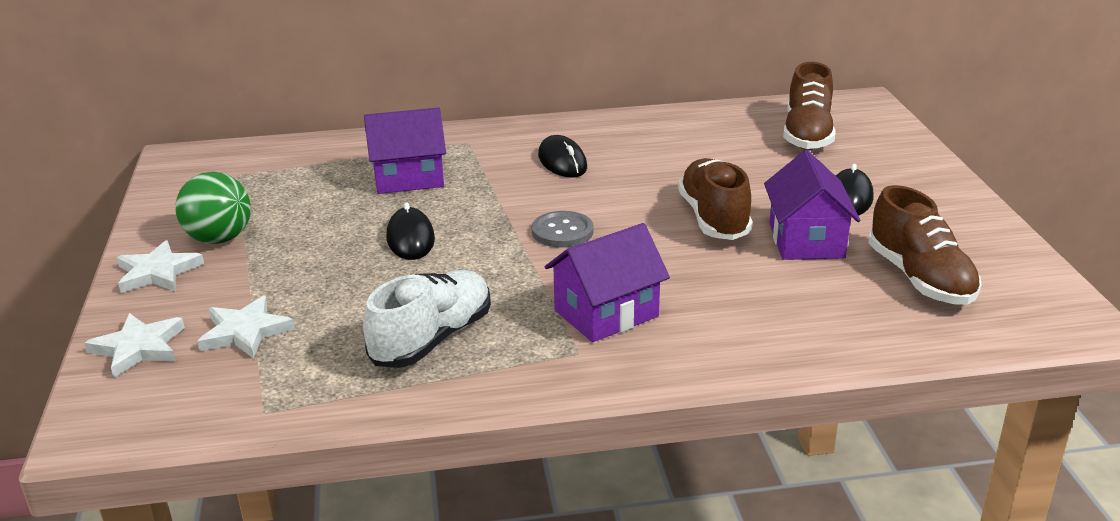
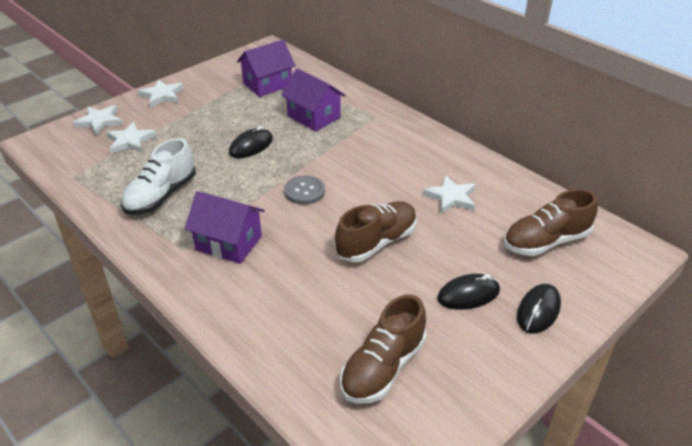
camera: 55 degrees right, 10 degrees up
(219, 239) = (203, 95): green ball -> none
(432, 339) = (161, 196): white shoe -> white shoe turned 120 degrees clockwise
(562, 162) = (387, 157): black mouse -> black mouse (538, 311)
(683, 153) = (451, 197): none -> white star
(806, 240) = (386, 294): purple house -> purple house (267, 84)

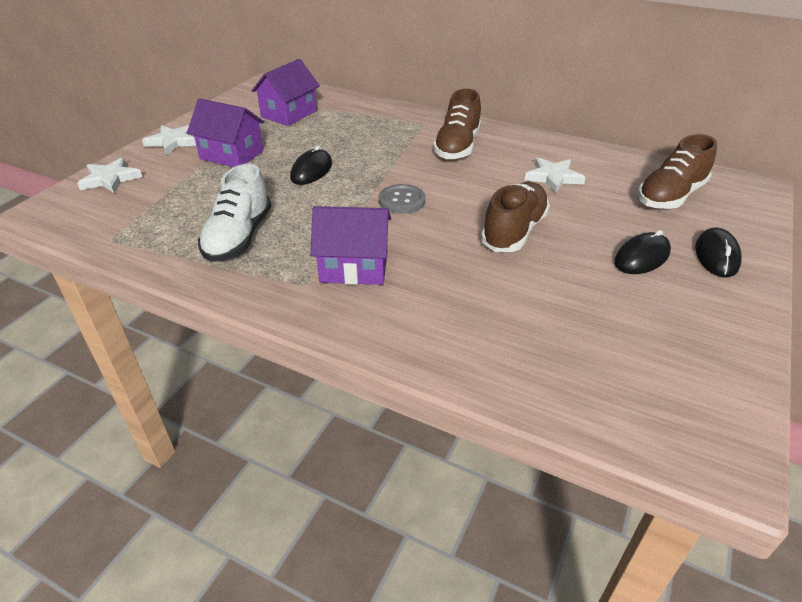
camera: 20 degrees left, 0 degrees up
(130, 141) = (163, 191): white star -> none
(313, 117) = (360, 134): purple house -> purple house (231, 155)
(383, 367) = (618, 348): brown shoe -> brown shoe (457, 147)

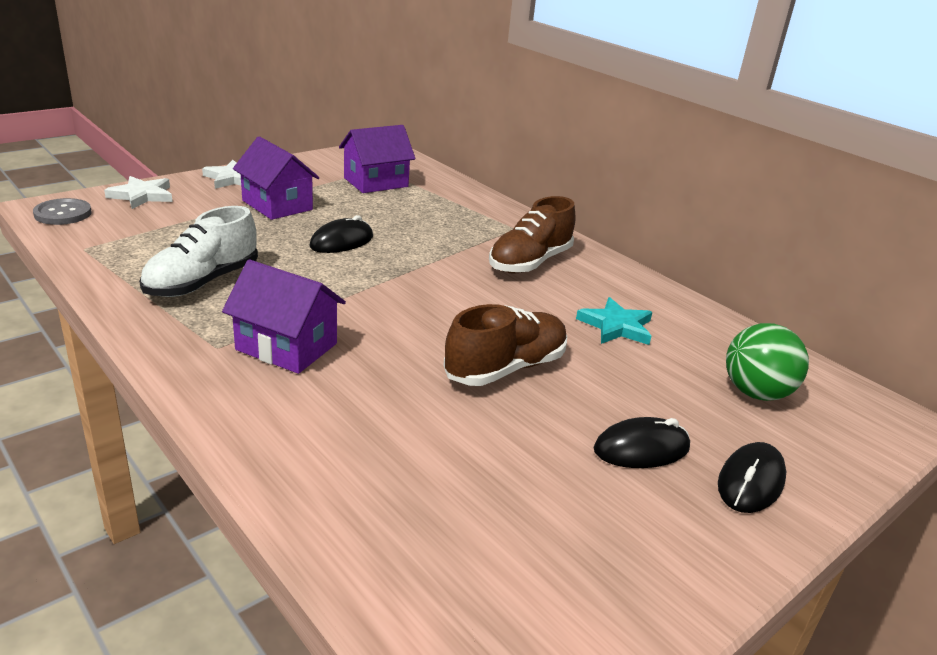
camera: 20 degrees right, 10 degrees down
(402, 201) = (408, 298): grey button -> grey button (63, 213)
(553, 177) = (616, 326): white star -> turquoise star
(670, 196) = (755, 393): brown shoe -> green ball

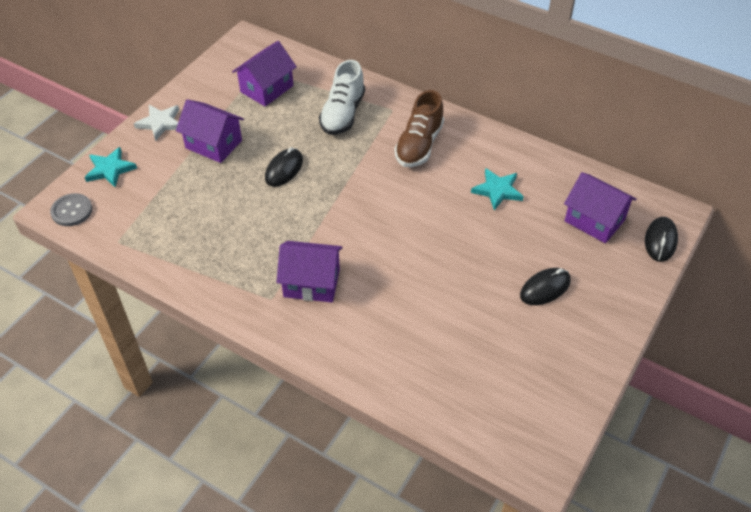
camera: 15 degrees left, 20 degrees up
(142, 195) = (110, 169): white star -> turquoise star
(202, 282) = (221, 245): white shoe -> white shoe (343, 114)
(505, 368) = (447, 253): brown shoe -> none
(751, 482) = (607, 291): black mouse -> black mouse (660, 241)
(755, 393) = (594, 220): green ball -> purple house

